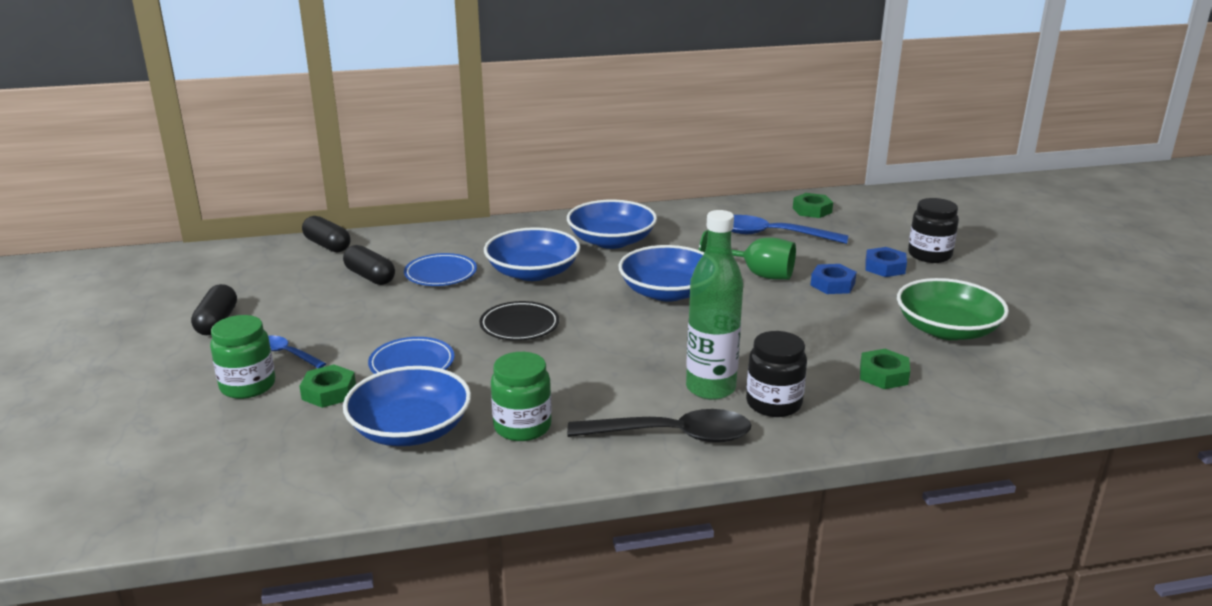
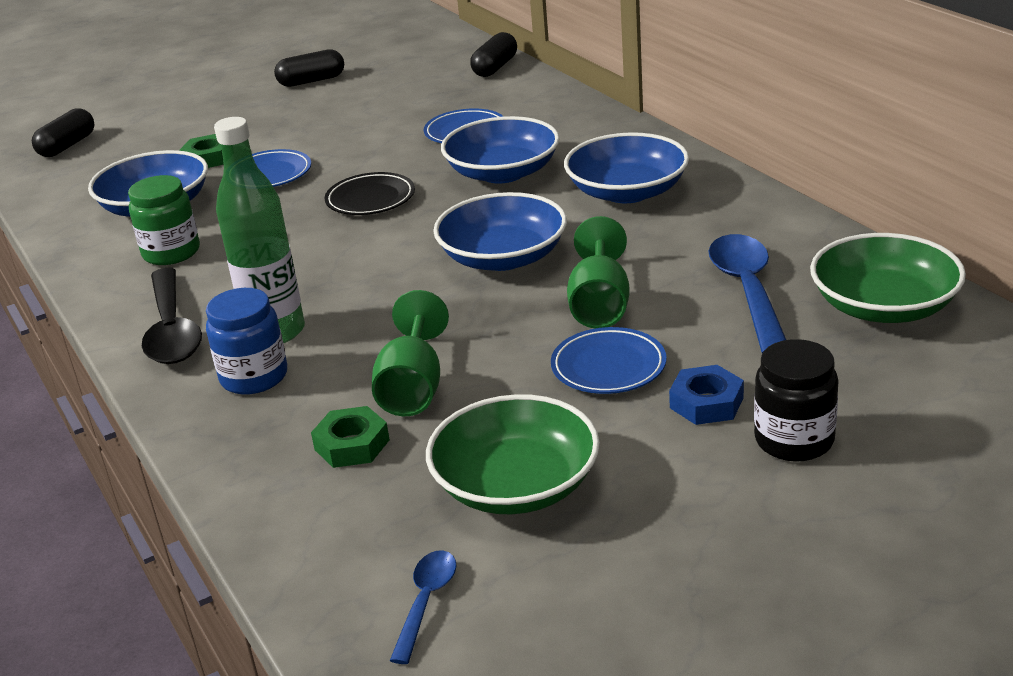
camera: 75 degrees right, 5 degrees up
(248, 386) = (209, 127): green jar -> none
(287, 354) = (267, 123): blue spoon -> blue spoon (426, 602)
(370, 277) = (437, 105): black capsule -> black capsule (67, 146)
(773, 403) = (254, 377): black jar -> blue jar
(812, 210) = (884, 306): green nut -> green bowl
(823, 345) = (413, 388): none -> green goblet
(832, 284) = (608, 367): blue nut -> blue plate

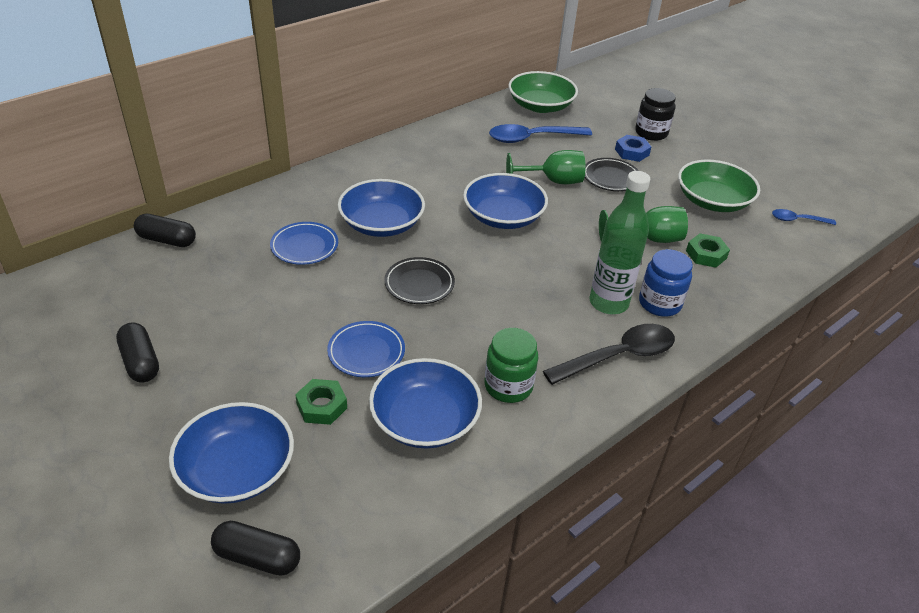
camera: 105 degrees left, 10 degrees up
(608, 367) = (611, 178): blue plate -> black plate
(627, 192) = (417, 173): blue bowl -> blue bowl (237, 469)

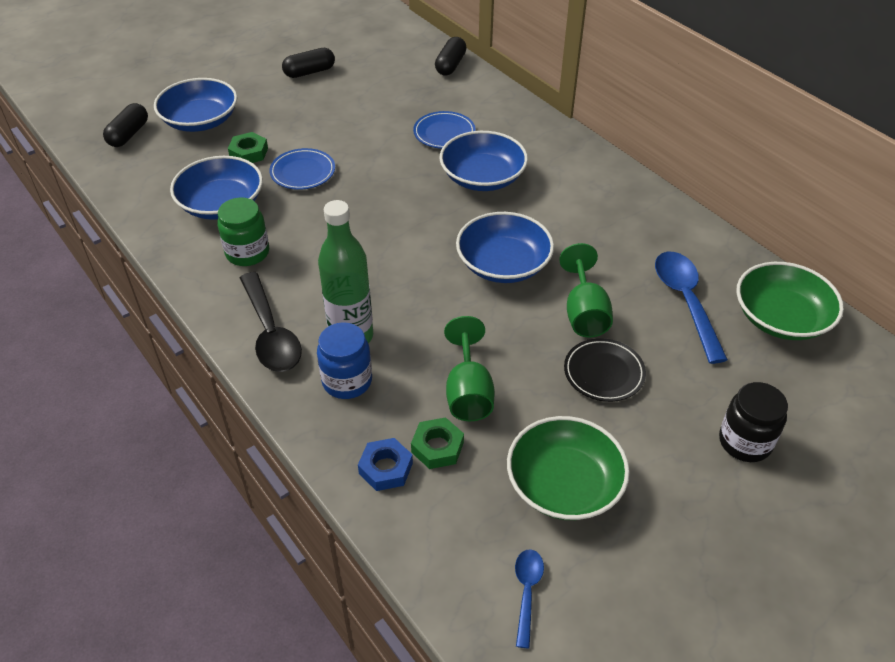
camera: 95 degrees right, 5 degrees up
(419, 284) = (389, 201): black plate -> none
(632, 152) = (679, 407): blue nut -> blue nut (386, 468)

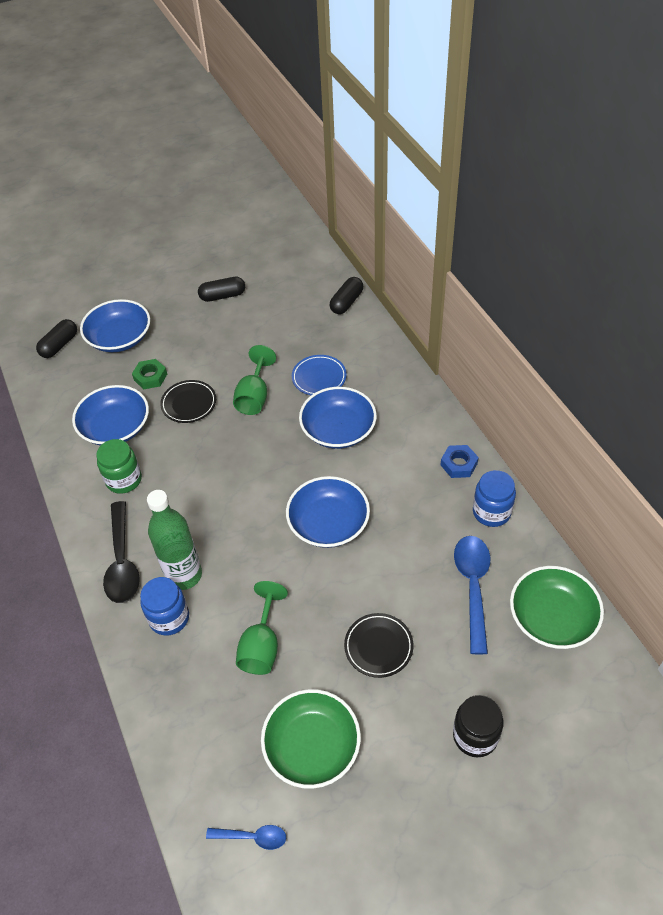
camera: 15 degrees right, 5 degrees up
(303, 172) = (189, 404): blue plate -> black plate
(386, 468) = (177, 704): blue nut -> blue nut (459, 464)
(437, 447) = (222, 693): green nut -> none
(527, 592) = (252, 837): blue spoon -> blue spoon turned 75 degrees clockwise
(584, 313) = (381, 584): green goblet -> green goblet (254, 396)
(678, 231) = (491, 512): none -> blue jar

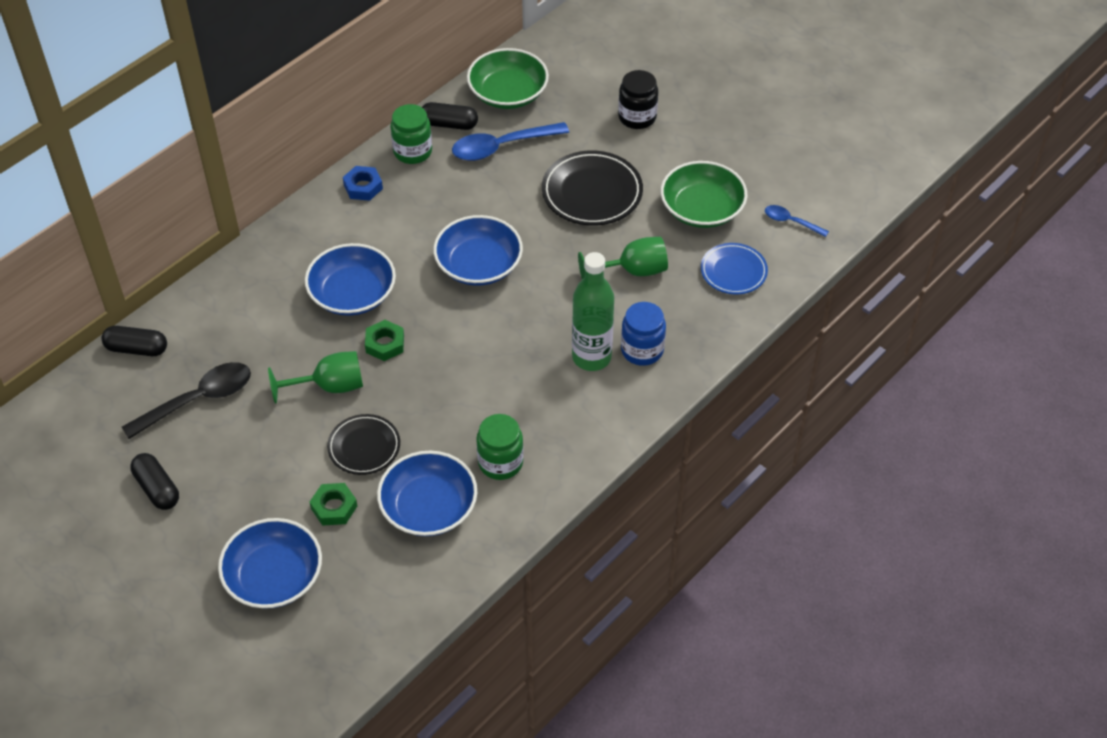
camera: 115 degrees left, 0 degrees up
(59, 345) = (310, 646): black capsule -> black capsule (449, 124)
(122, 562) = (602, 416): black spoon -> black spoon (198, 400)
(252, 837) = (791, 222): blue spoon -> blue spoon turned 45 degrees counterclockwise
(276, 438) = (385, 344): none -> green nut
(319, 378) = (279, 335): blue plate -> blue plate (733, 271)
(378, 647) = (592, 193): black plate -> black plate, size x1.57
(491, 512) = (412, 151): blue jar -> green jar

